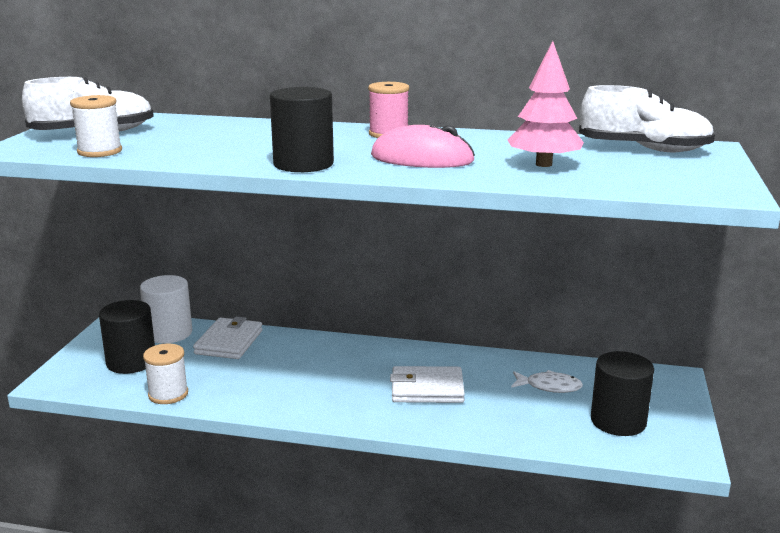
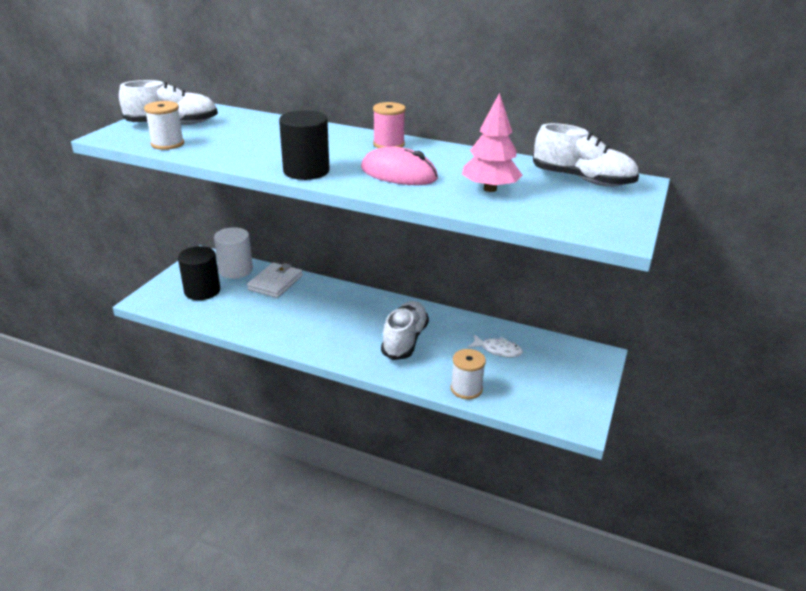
camera: 10 degrees right, 10 degrees up
(168, 394) = (219, 320): white spool -> white spool (466, 389)
(427, 389) = (405, 340): white wallet -> white shoe
(618, 421) = (538, 387): black cylinder -> none

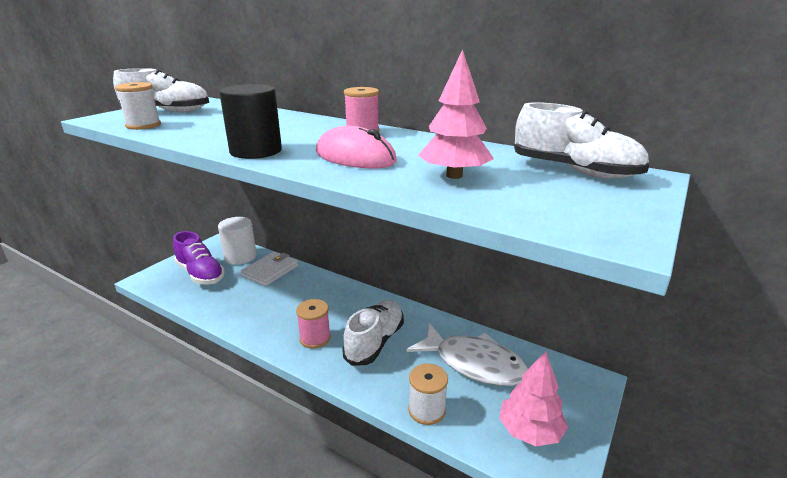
camera: 10 degrees right, 5 degrees down
(202, 291) = (200, 274): black cylinder -> purple shoe
(347, 341) = (315, 338): none -> pink spool
(498, 350) = (474, 363): white fish -> white fish, size x1.96
(553, 396) = (530, 431): none -> pink tree

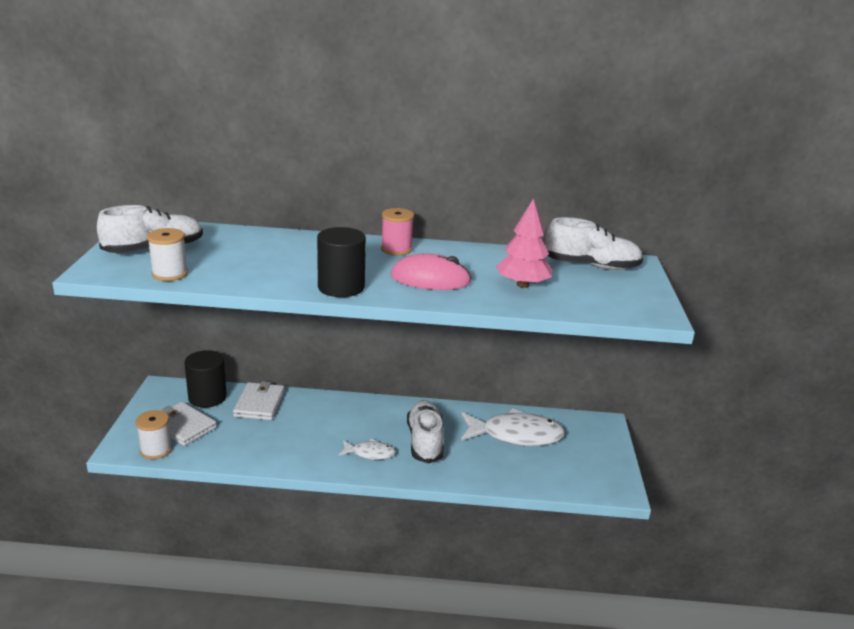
camera: 30 degrees left, 0 degrees up
(200, 274) = (183, 426): purple shoe -> white wallet
(240, 256) = (207, 397): white cylinder -> black cylinder
(315, 338) = (370, 453): pink spool -> white fish
(427, 410) = (507, 478): white spool -> white spool (156, 450)
(530, 431) = (585, 469): pink tree -> none

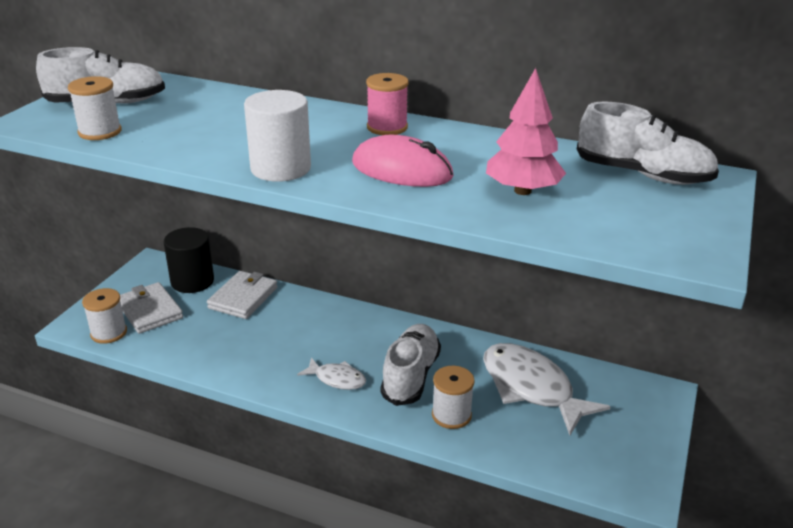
camera: 20 degrees right, 5 degrees up
(341, 287) = (280, 168): black cylinder -> white cylinder
(468, 464) = (451, 415): none -> white spool
(515, 435) = (531, 388): white fish -> white fish turned 150 degrees counterclockwise

